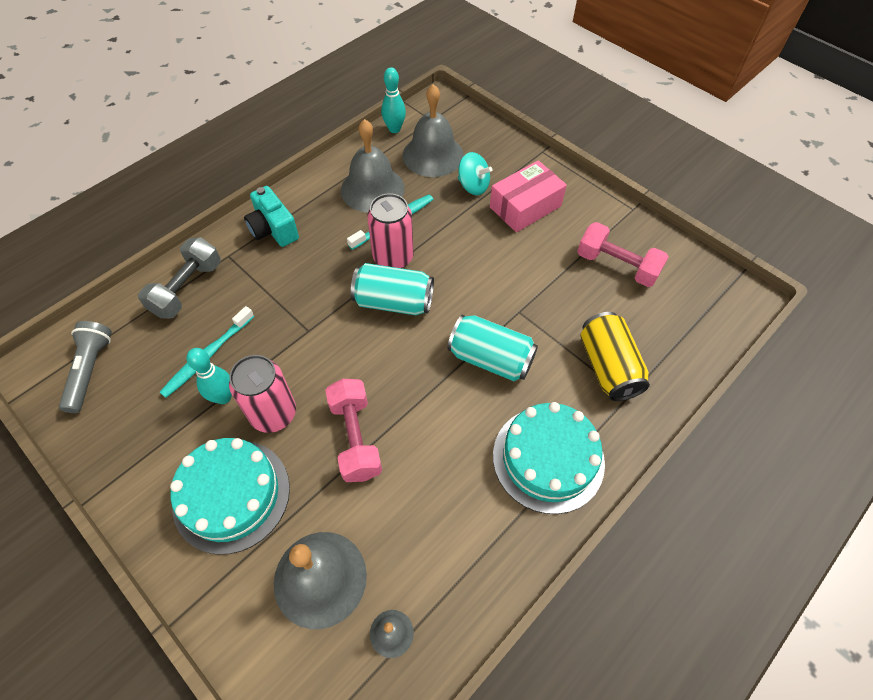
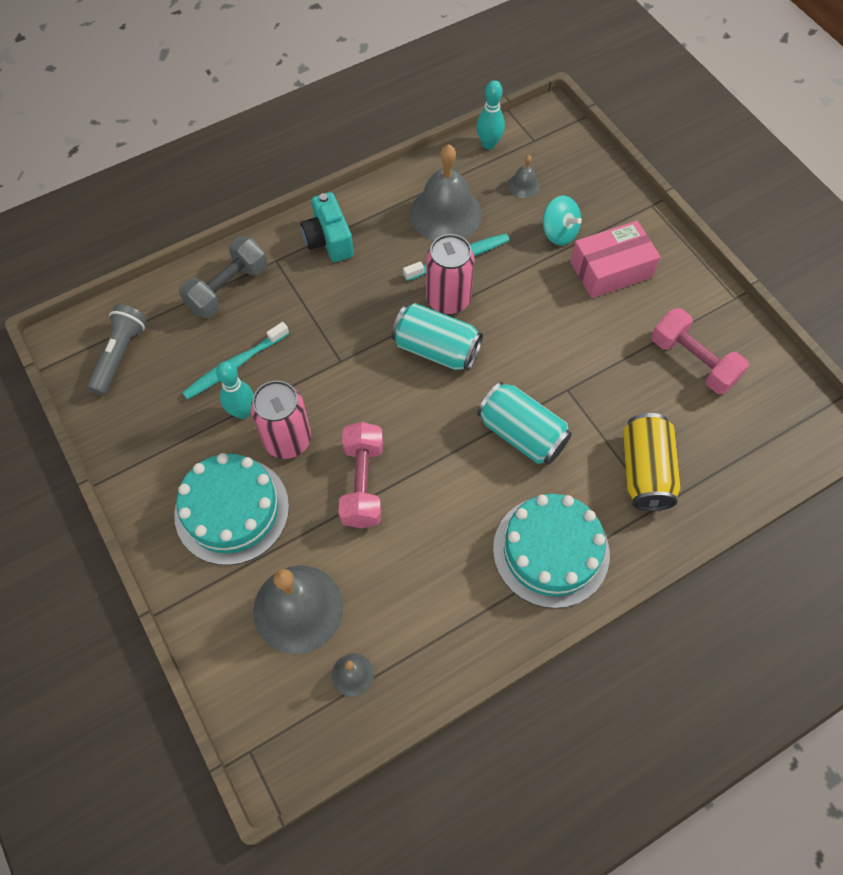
camera: 15 degrees right, 5 degrees up
(433, 155) = (524, 185): grey bell -> grey bell, size x0.46

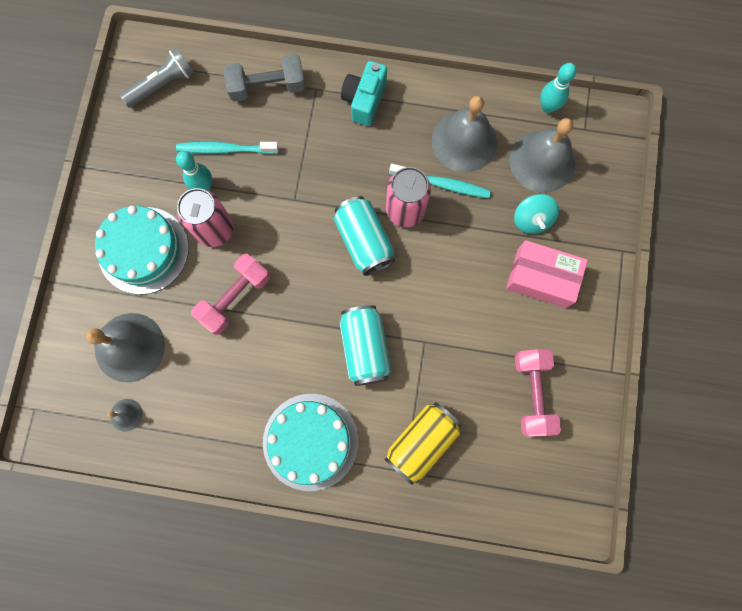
camera: 40 degrees right, 15 degrees up
(524, 185) = (542, 161): grey bell -> grey bell, size x2.20

